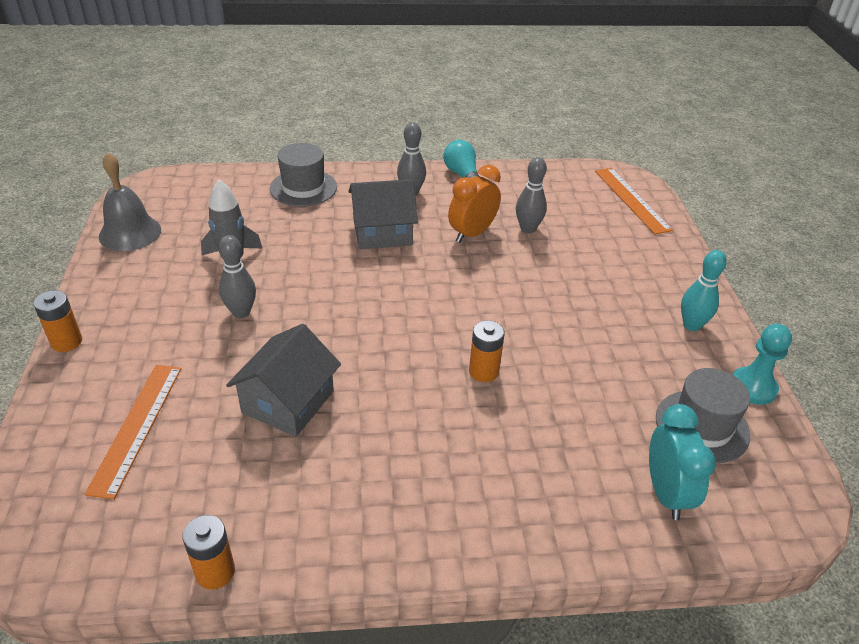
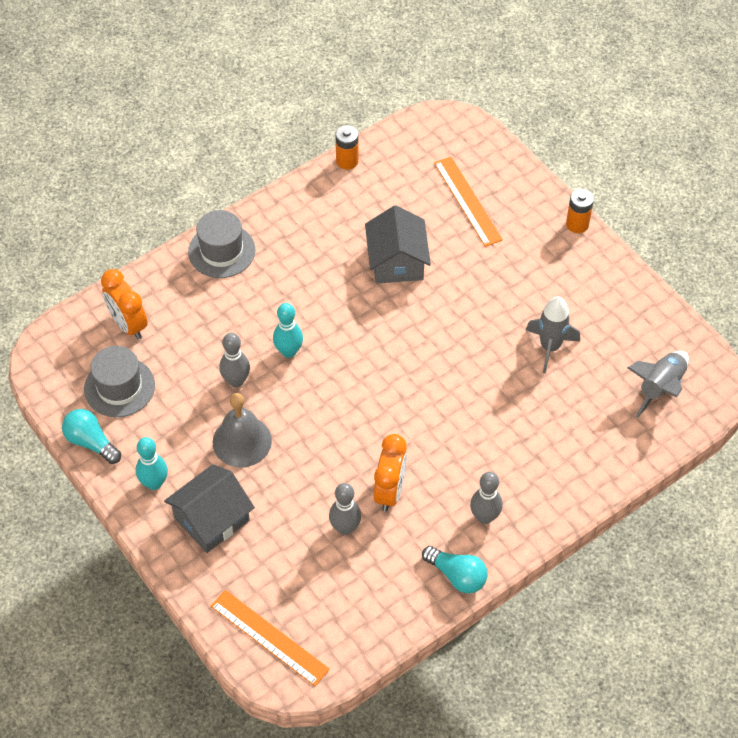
camera: 150 degrees right, 15 degrees up
(130, 233) = (658, 328): grey bell -> grey bell (242, 441)
(186, 201) = (660, 387): none -> grey rocket
(241, 312) = (494, 307): grey bowling pin -> grey bowling pin (236, 381)
(303, 188) = (583, 464): grey hat -> grey hat (221, 251)
(382, 232) = (465, 447): grey house -> grey house (211, 519)
(483, 371) = (288, 351): orange battery -> turquoise bowling pin
(666, 493) = (128, 325): turquoise clock -> orange clock
(753, 387) = (91, 442): turquoise pawn -> turquoise light bulb

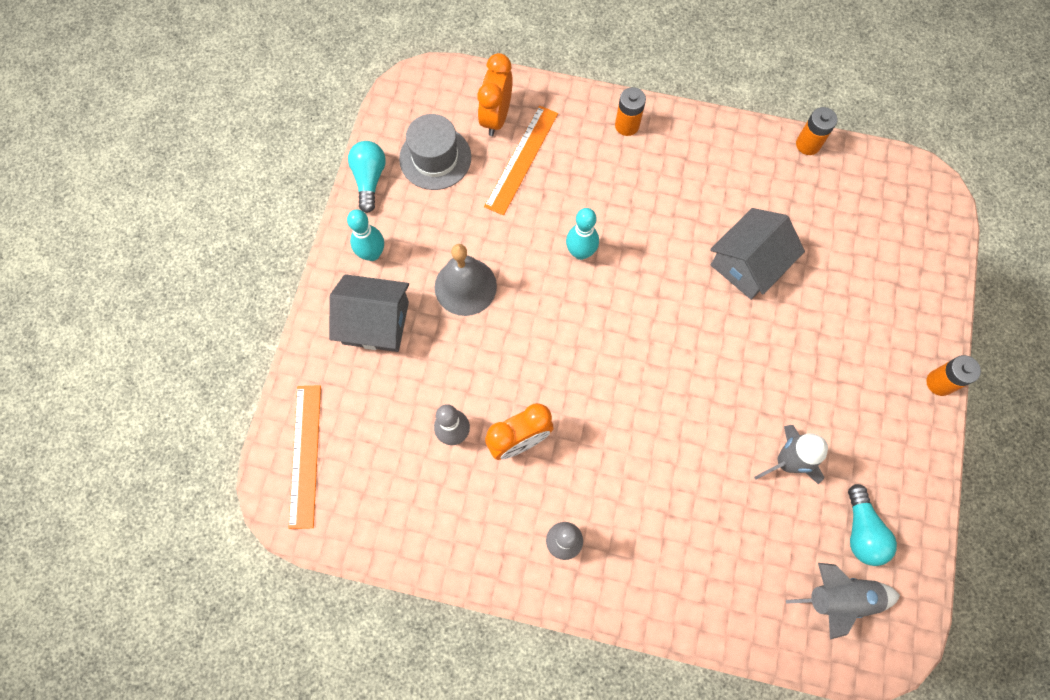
camera: 50 degrees right, 15 degrees up
(221, 251) = (627, 125): grey hat -> orange battery
(236, 381) = (517, 236): grey bowling pin -> none
(457, 575) = (485, 565): turquoise light bulb -> turquoise light bulb (861, 531)
(467, 201) = (867, 270): orange ruler -> orange ruler (521, 159)

